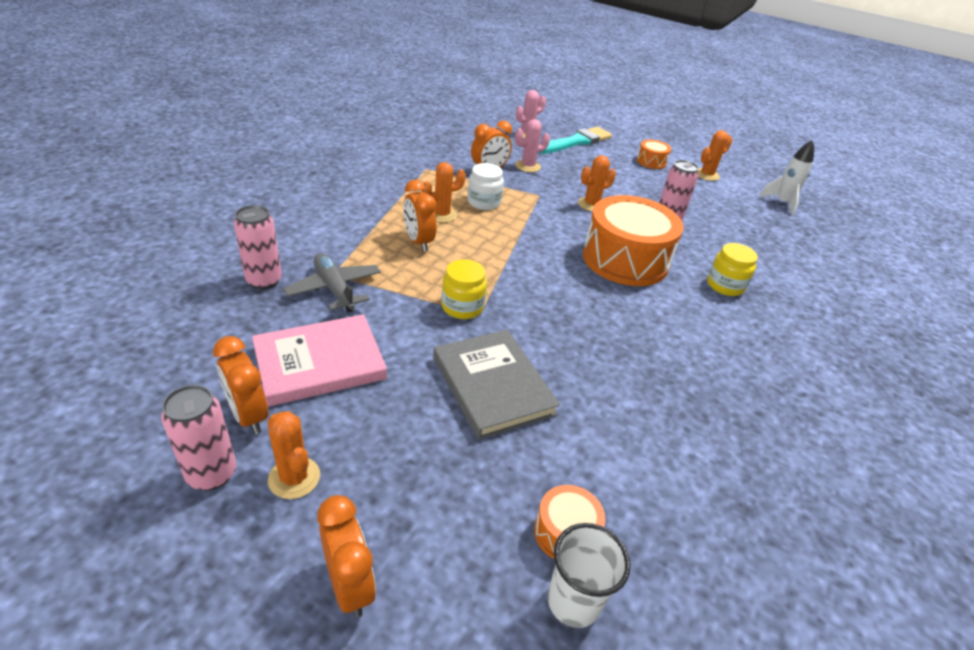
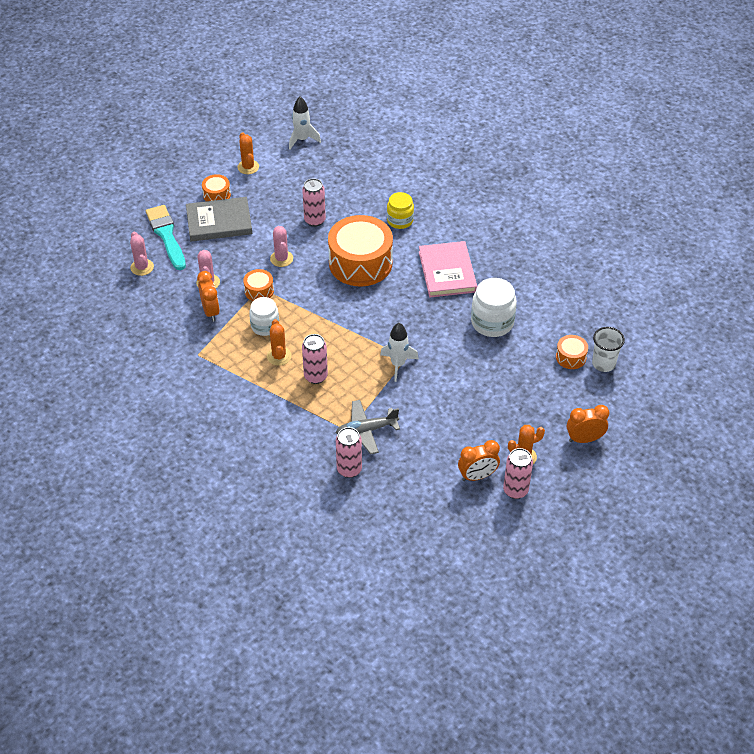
camera: 70 degrees left, 10 degrees up
(319, 363) = (439, 442): pink book -> pink book (447, 272)
(418, 242) = (315, 376): orange clock -> pink can
(462, 307) = (398, 364): yellow jar -> white rocket
(492, 385) = (472, 364): grey book -> grey book (219, 222)
(534, 195) = (259, 291): none -> orange drum
(591, 204) = (281, 259): orange cactus -> pink cactus
(593, 402) = (492, 322): none -> white jar

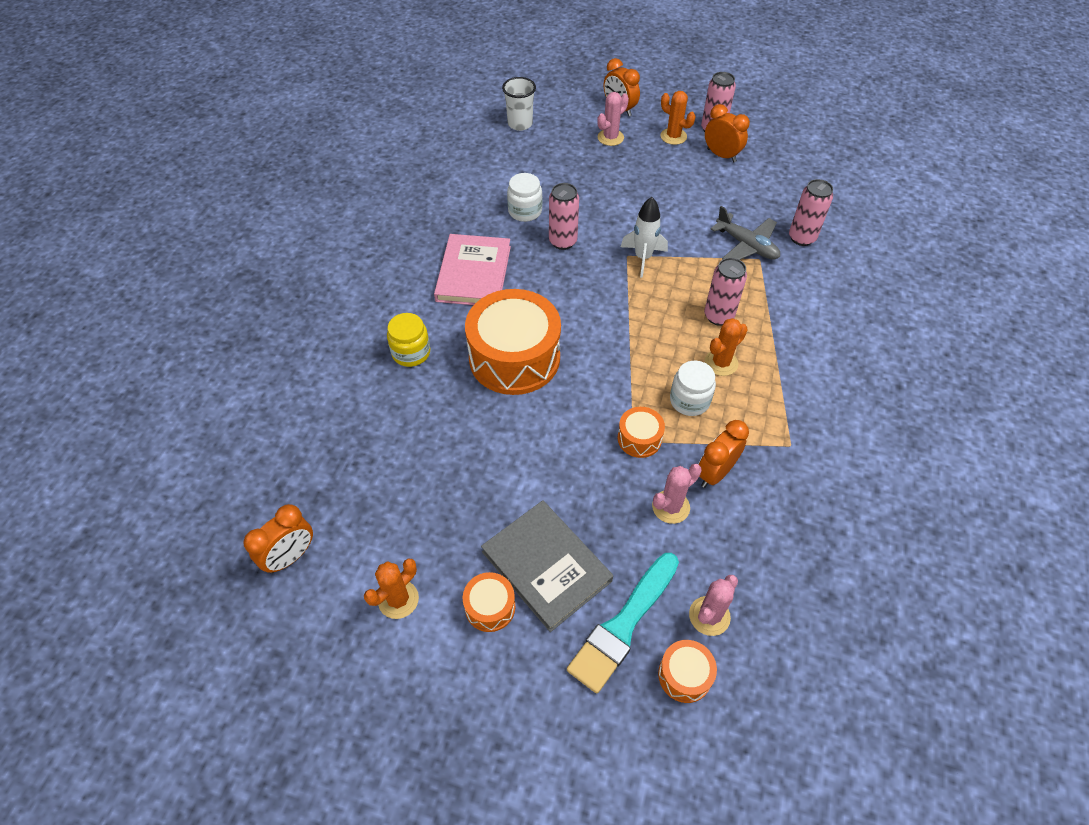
camera: 120 degrees left, 5 degrees up
(281, 259) = (565, 444): pink cactus -> pink cactus (610, 137)
(302, 140) = (290, 556): white rocket -> orange clock
(314, 220) = (467, 444): pink can -> pink can (563, 241)
(447, 272) = (473, 273): pink book -> pink book turned 45 degrees counterclockwise
(492, 322) = (525, 211): white jar -> white jar, size x0.66
(570, 357) = (529, 145): orange drum -> orange drum (684, 675)

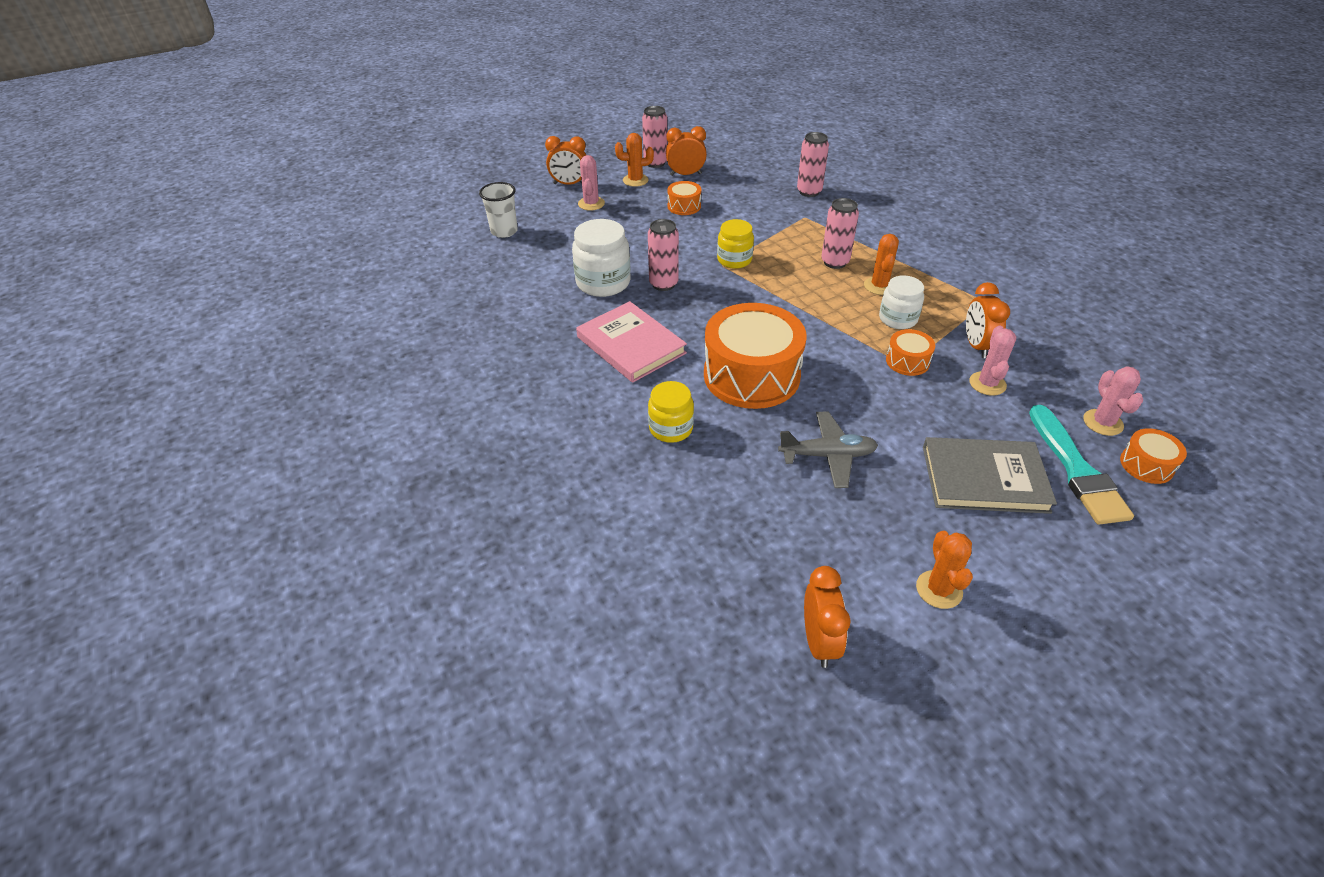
camera: 45 degrees left, 10 degrees down
(490, 607) = (997, 535): orange drum -> orange drum (684, 206)
(525, 211) = (603, 283): white jar -> white jar, size x1.52
(643, 258) = (734, 260): white rocket -> yellow jar
(746, 245) = (785, 214): grey plane -> grey plane (827, 455)

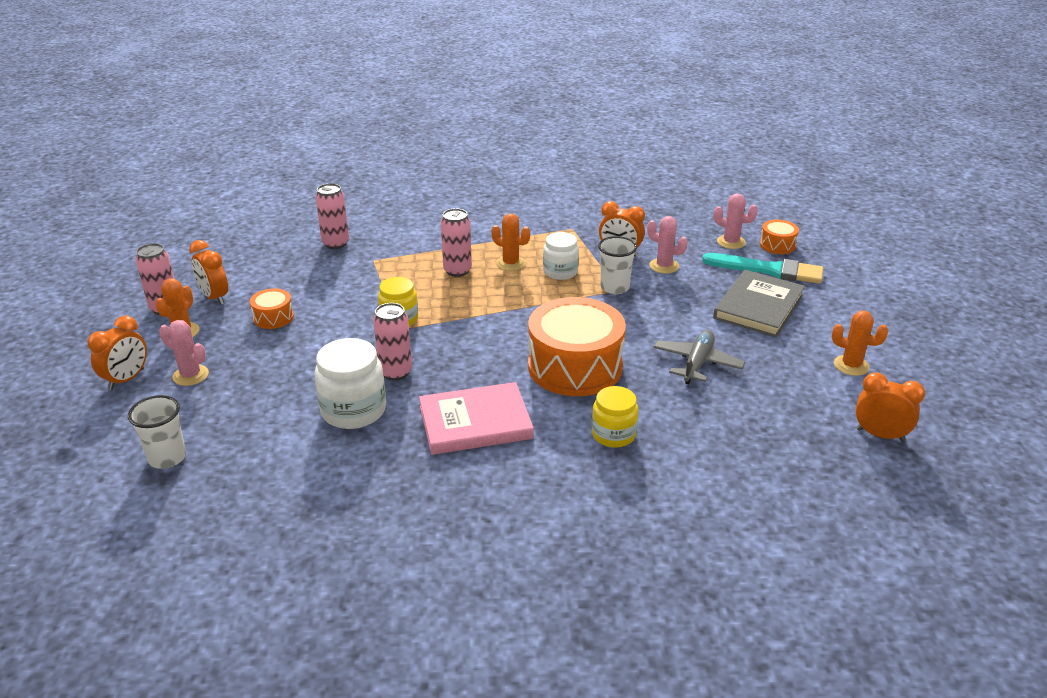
camera: 65 degrees left, 10 degrees down
(685, 174) = (214, 297): orange clock -> orange clock turned 60 degrees counterclockwise
(907, 361) = (614, 287): orange drum -> white cup

